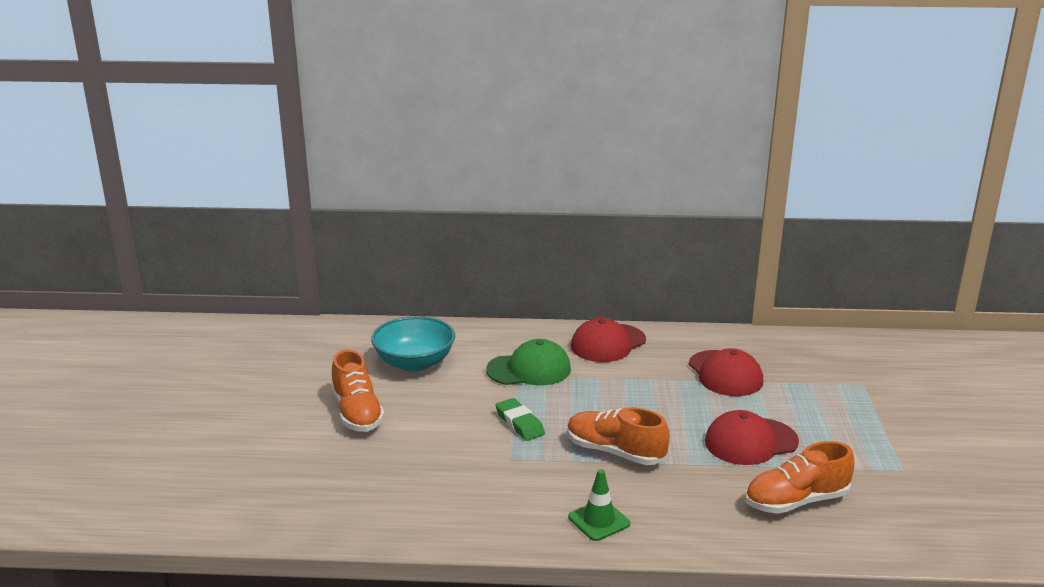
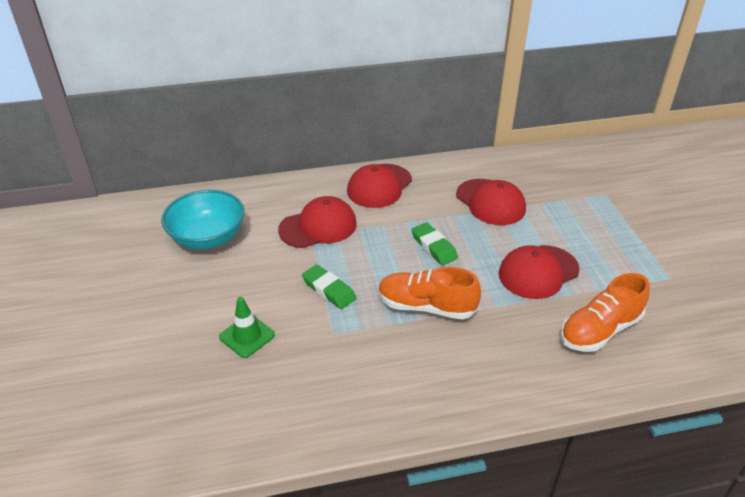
camera: 15 degrees left, 15 degrees up
(357, 413) = (168, 307): orange shoe -> none
(529, 369) = (318, 226): green cap -> red cap
(599, 520) = (438, 390): green traffic cone -> green traffic cone (247, 336)
(645, 403) = (434, 247): none -> green eraser

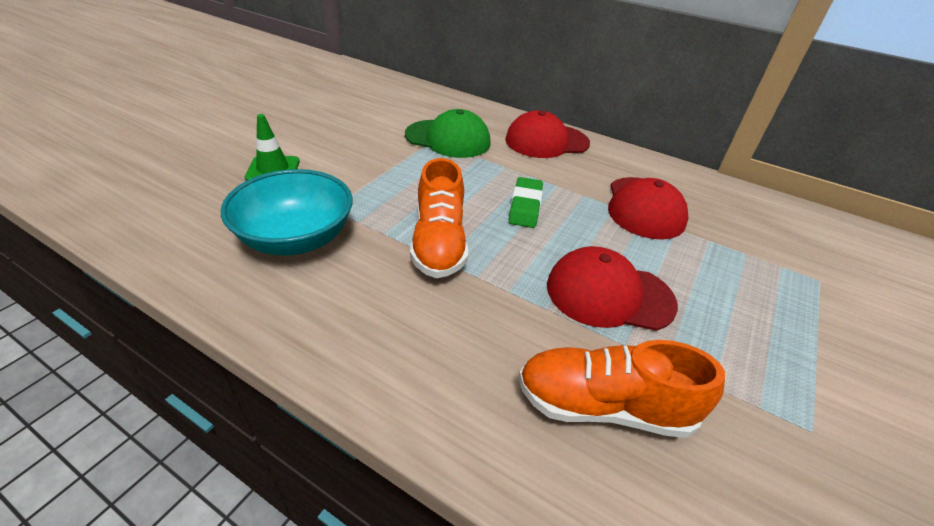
camera: 40 degrees right, 0 degrees up
(208, 237) = (360, 104): turquoise bowl -> turquoise bowl (296, 238)
(318, 226) = (448, 139): red cap -> green cap
(328, 290) = (381, 180): green eraser -> none
(426, 306) = (439, 243): orange shoe -> orange shoe turned 150 degrees counterclockwise

